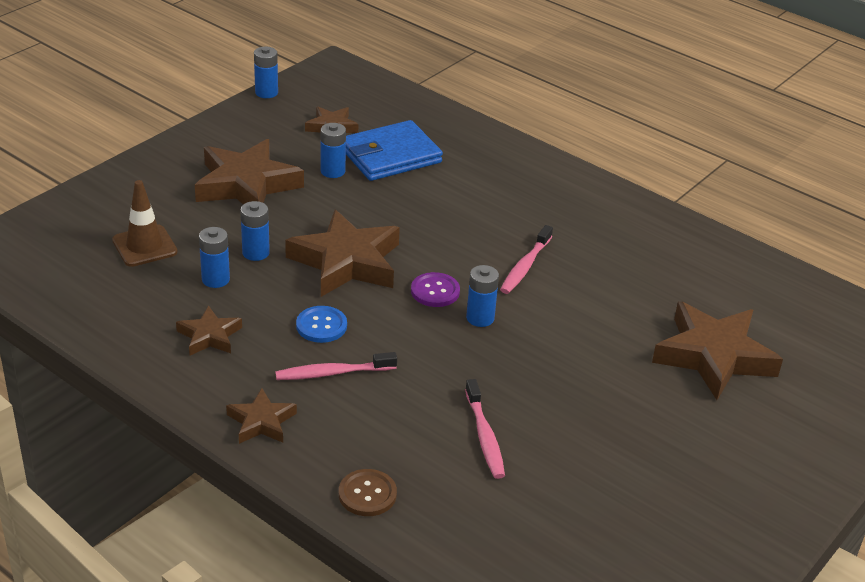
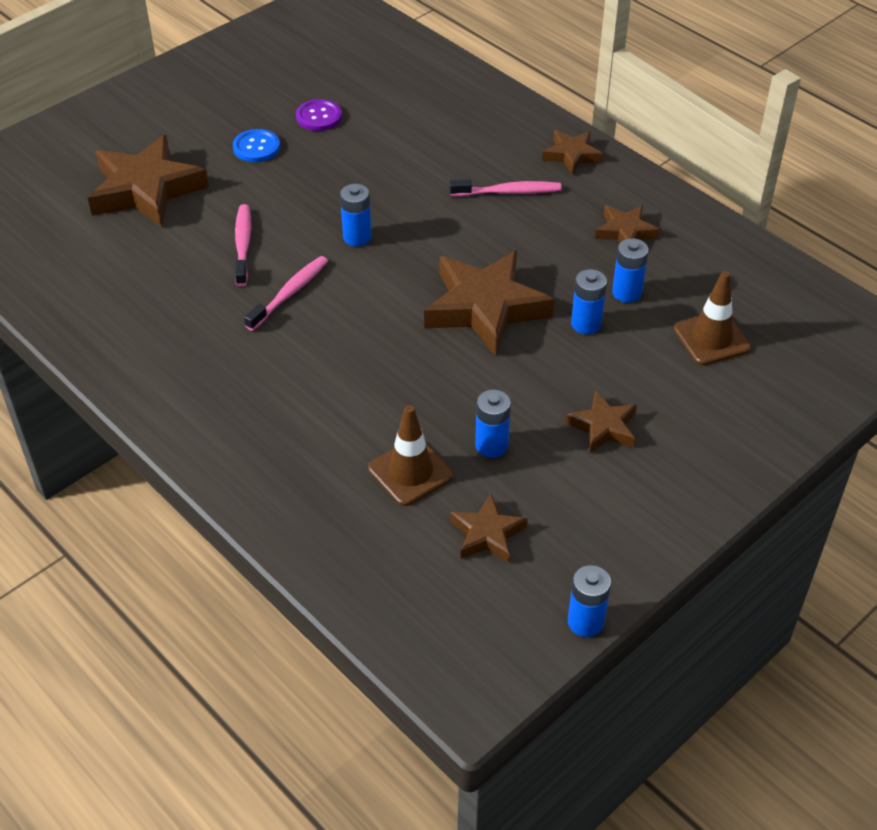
camera: 170 degrees left, 10 degrees up
(246, 184) = (603, 427): brown star -> brown star, size x0.52
(321, 326) = (516, 237): blue button -> blue button (256, 147)
(367, 494) = (487, 101): brown button -> none
(390, 155) = (410, 472): blue wallet -> brown traffic cone
(435, 291) = (395, 268): purple button -> purple button (319, 117)
(484, 436) = (384, 135): pink toothbrush -> pink toothbrush (243, 244)

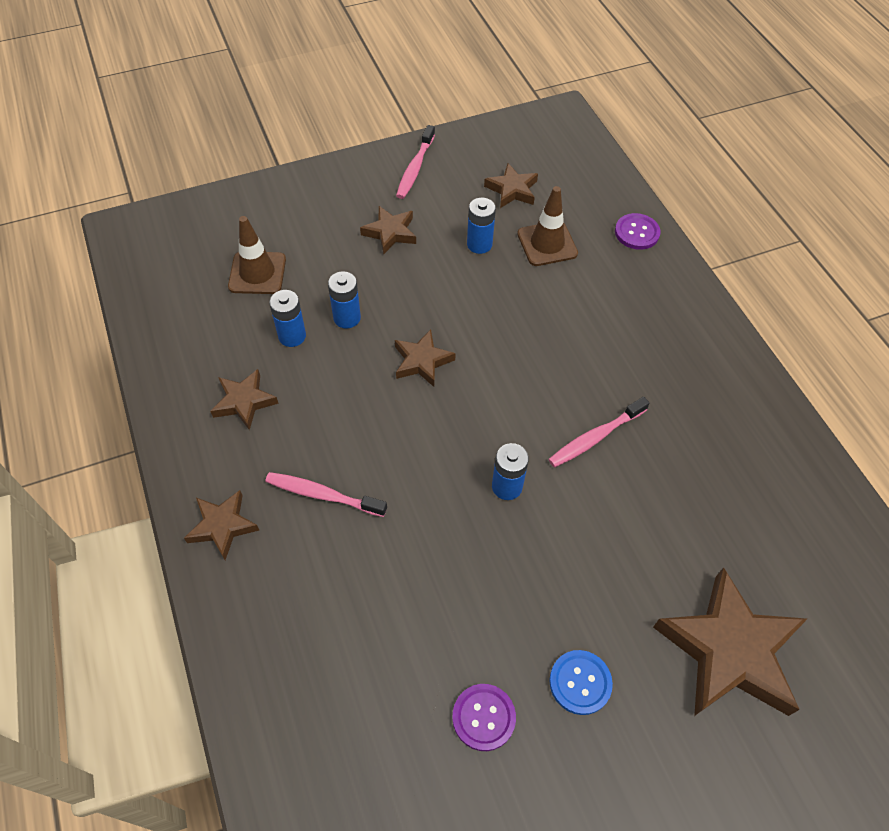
camera: 160 degrees left, 10 degrees up
(243, 244) = (628, 518): pink toothbrush -> pink toothbrush (415, 168)
(302, 523) = (637, 233): none -> purple button
(485, 308) = (422, 361): brown star -> brown star, size x0.52
(585, 622) = (477, 128): blue battery -> none

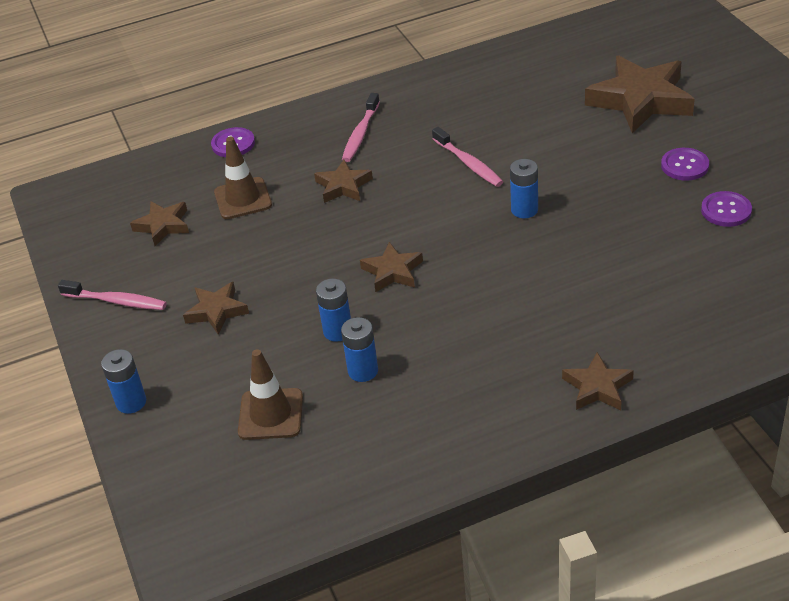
camera: 85 degrees left, 15 degrees down
(244, 402) = (451, 396): brown star -> brown star (343, 186)
(323, 495) = (551, 322): pink toothbrush -> pink toothbrush (360, 134)
(479, 244) = (240, 244): blue battery -> blue battery (131, 402)
(580, 682) = (684, 166): blue button -> purple button

